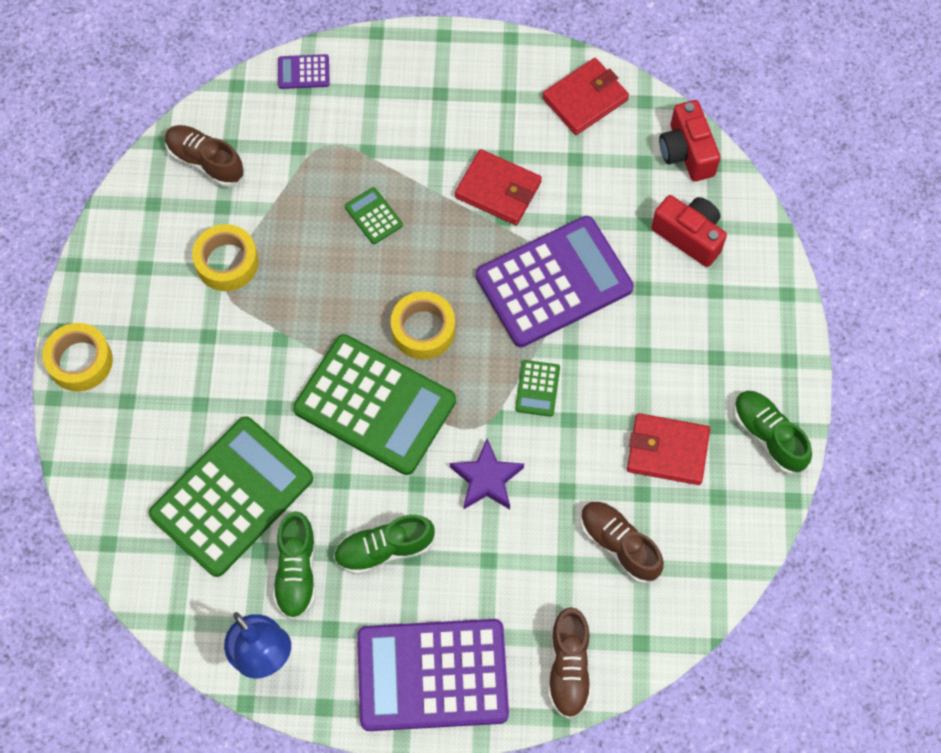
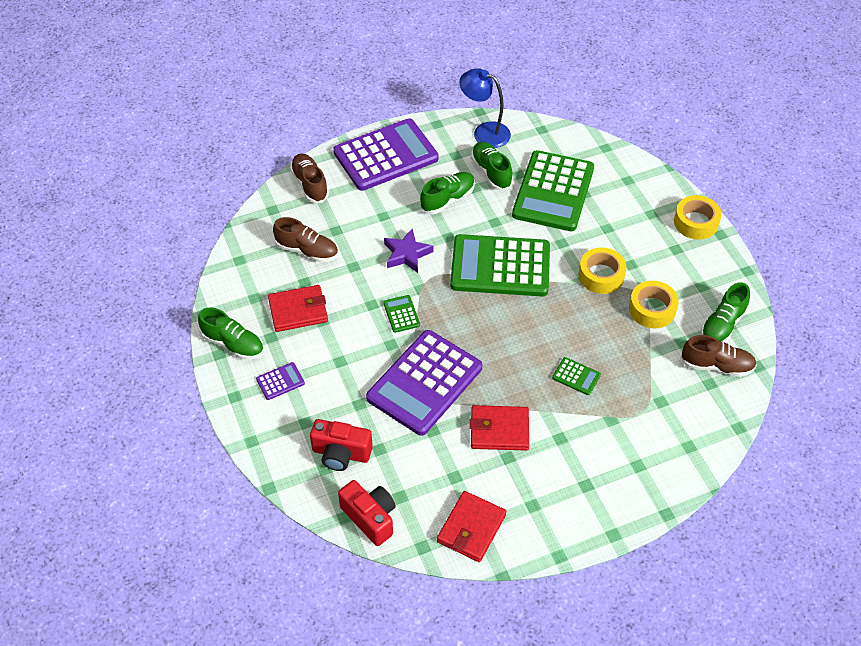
camera: 155 degrees right, 15 degrees down
(160, 207) = (722, 325): none -> green shoe
(303, 72) = (698, 458): purple calculator -> purple calculator (280, 381)
(423, 330) = (496, 319): yellow tape -> yellow tape (601, 275)

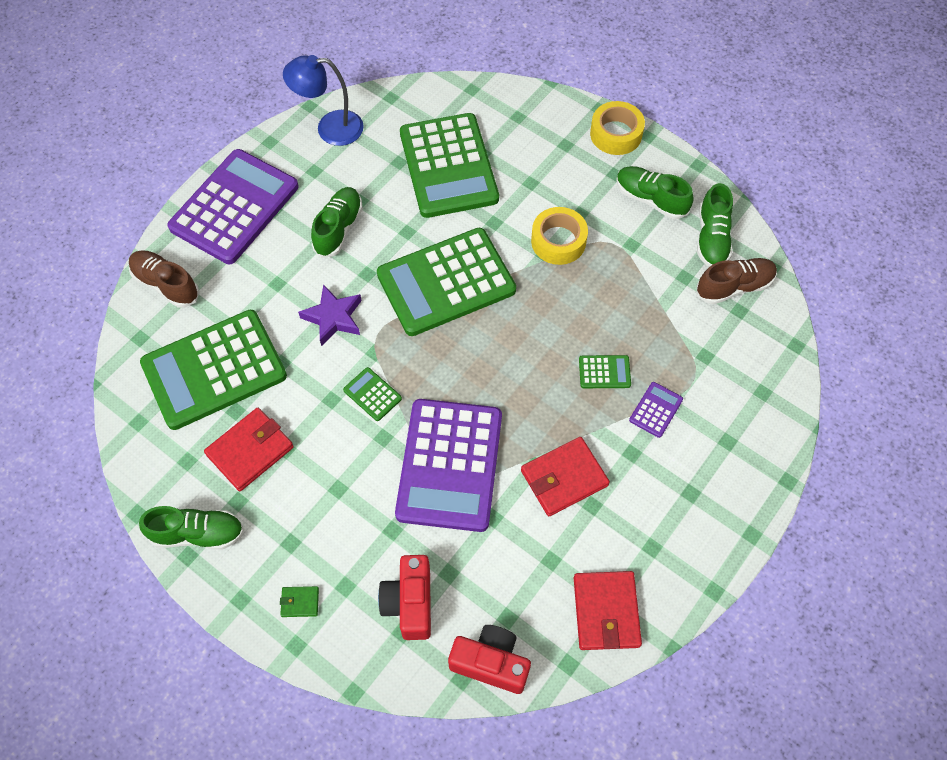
camera: 30 degrees left, 10 degrees up
(270, 417) = (300, 602): none -> green wallet
(280, 381) = (284, 551): purple calculator -> purple calculator (656, 410)
(307, 250) = (214, 370): brown shoe -> green calculator
(341, 454) = (410, 603): red camera -> red camera turned 105 degrees clockwise
(491, 172) = (367, 173): green shoe -> green shoe (650, 199)
(652, 309) = (633, 255): yellow tape -> none

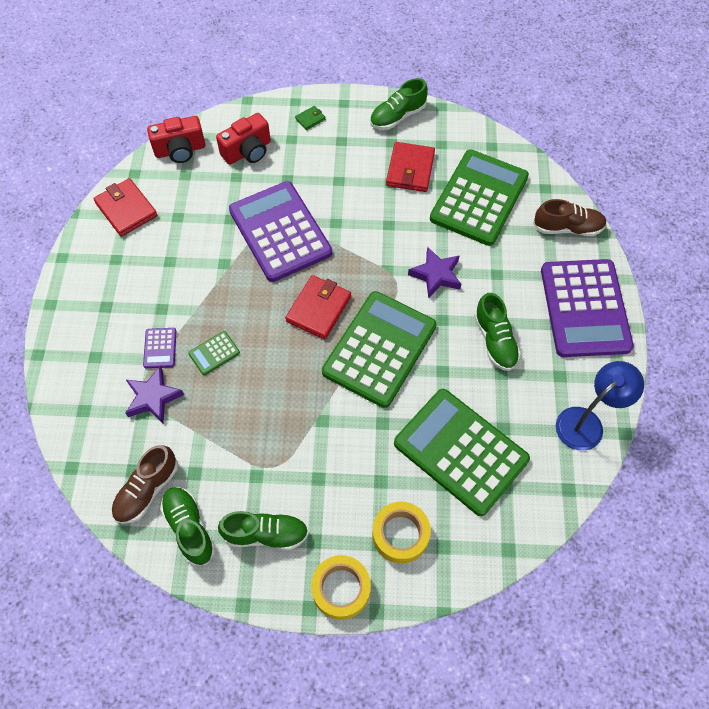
camera: 145 degrees right, 0 degrees up
(372, 394) = (365, 243): green calculator -> none
(410, 603) = (248, 151): red camera -> red camera turned 90 degrees clockwise
(558, 241) = (319, 439): yellow tape -> yellow tape (400, 534)
(564, 478) = (199, 266): red wallet -> red wallet (318, 309)
(688, 364) = (153, 397): none -> purple star

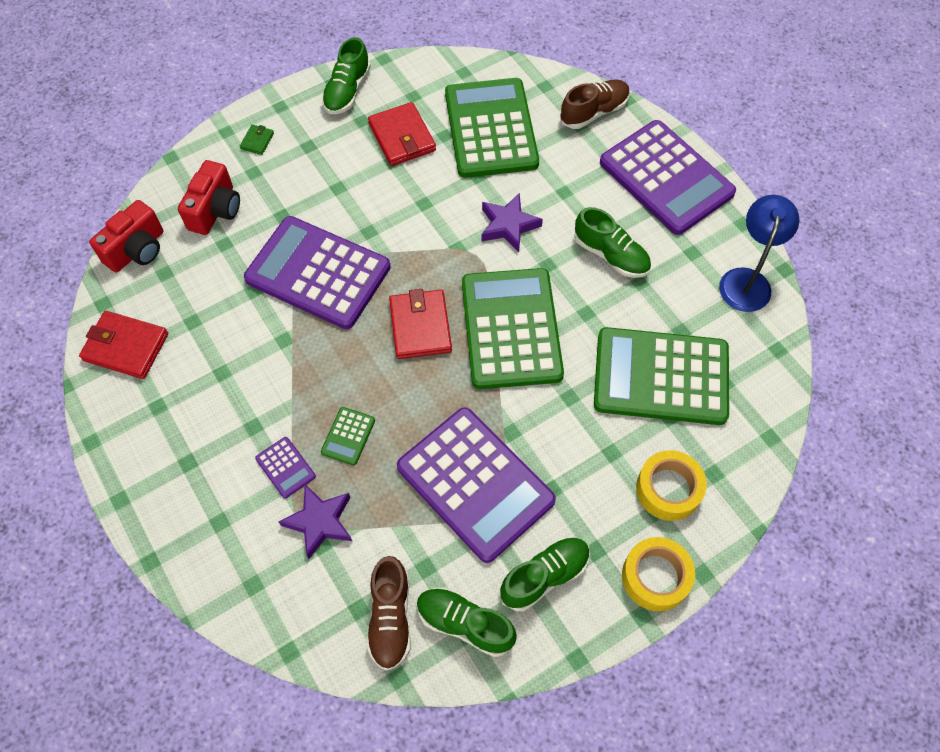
camera: 35 degrees left, 0 degrees up
(270, 440) = (475, 484): none -> purple calculator

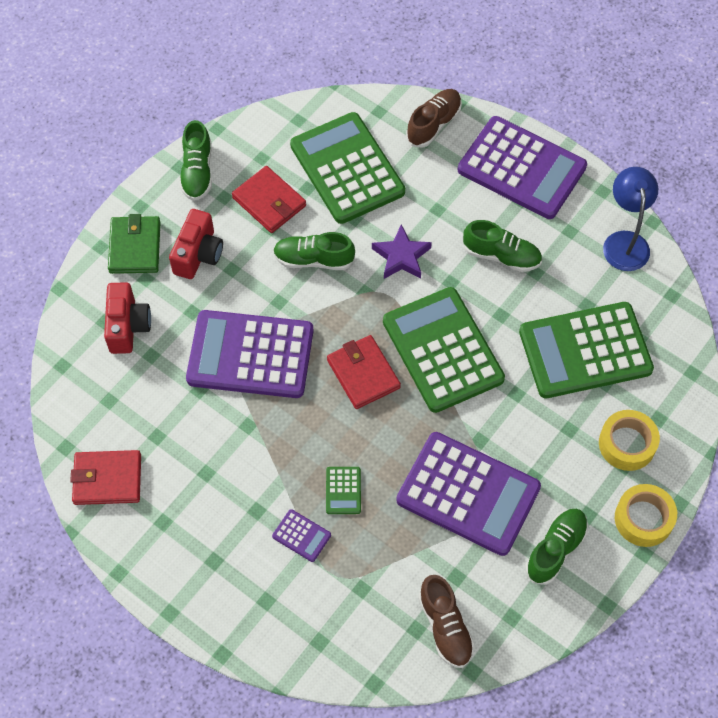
camera: 20 degrees left, 0 degrees up
(137, 250) = (72, 387): red camera -> red camera (198, 254)
(257, 141) = (135, 247): green wallet -> green wallet, size x2.05
(319, 522) = (352, 571): purple star -> none
(465, 624) = (507, 610): green shoe -> green shoe (314, 259)

